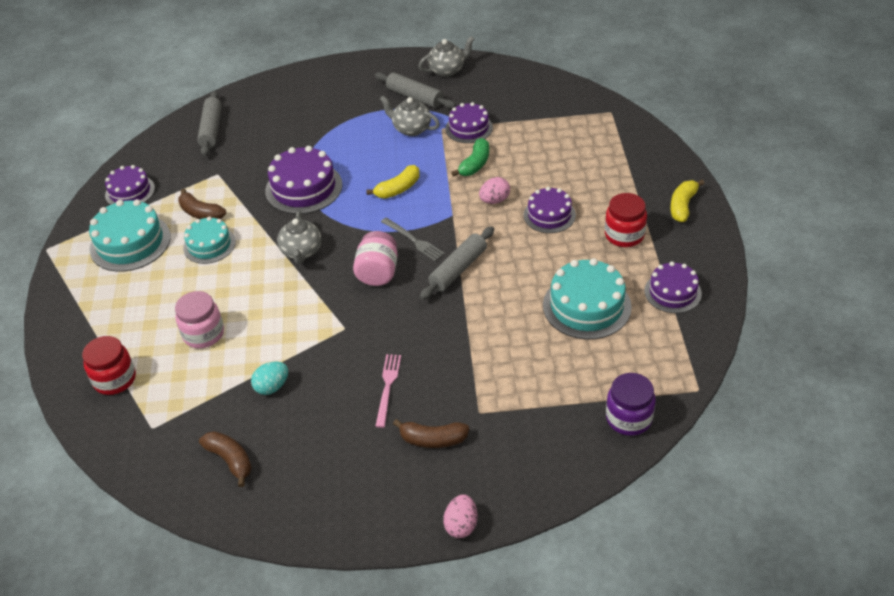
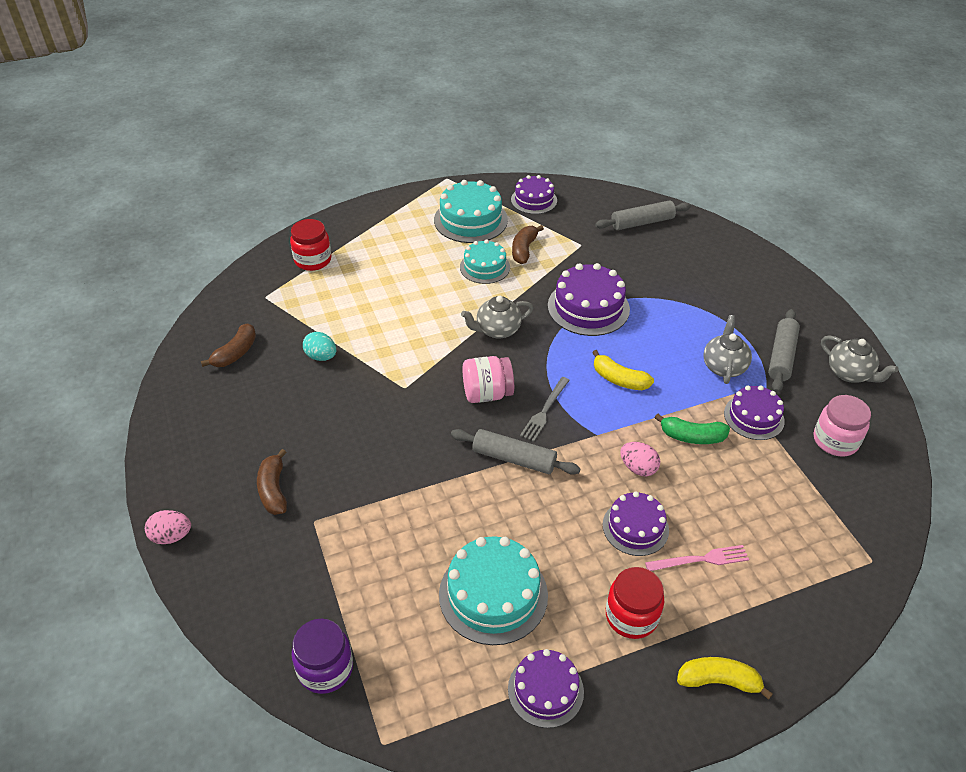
camera: 70 degrees right, 0 degrees up
(203, 334) = (374, 296): pink jar -> pink jar (835, 441)
(388, 387) = (335, 439): pink fork -> pink fork (700, 559)

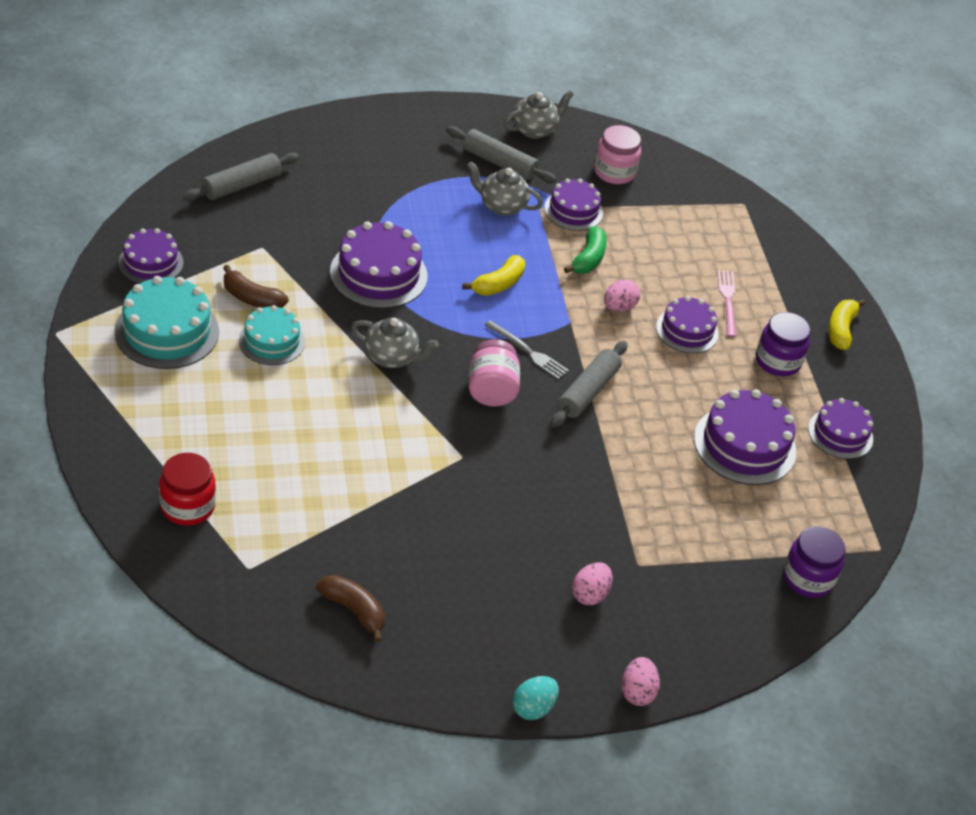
camera: 85 degrees left, 0 degrees up
(274, 490) = (589, 594): brown banana -> pink egg
(321, 356) = (387, 524): turquoise egg -> turquoise egg (533, 708)
(493, 594) = (745, 445): turquoise cake -> purple cake
(497, 330) = (391, 357): grey teapot -> grey teapot turned 60 degrees counterclockwise
(631, 616) = (777, 361): red jar -> purple jar
(642, 222) = (241, 185): grey rolling pin -> grey rolling pin turned 60 degrees clockwise

